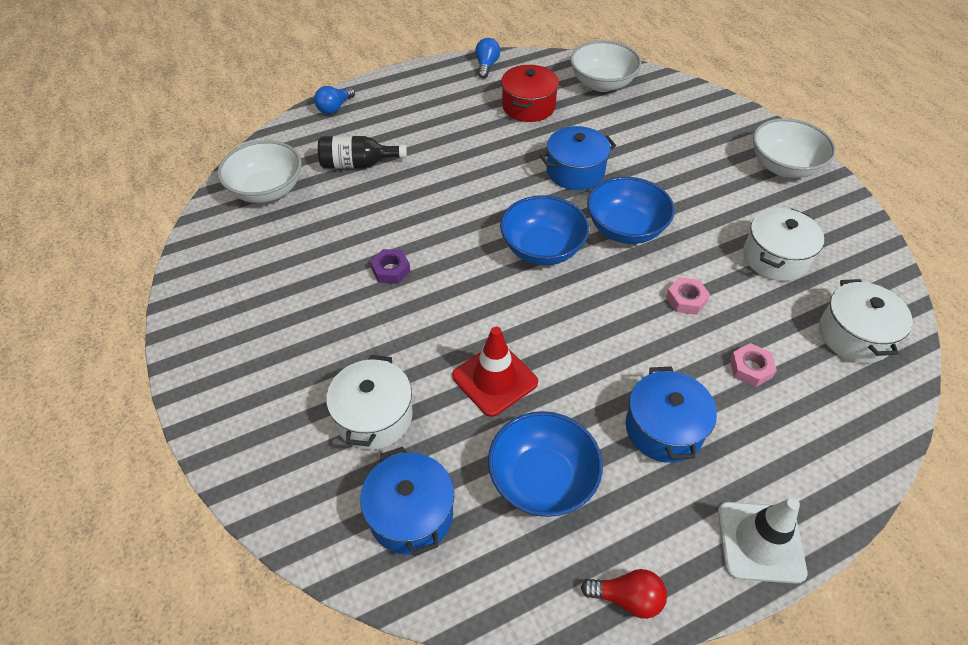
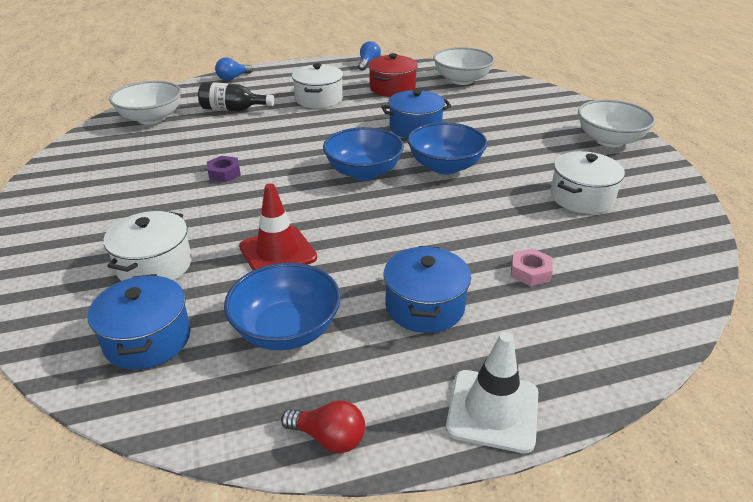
camera: 10 degrees right, 15 degrees down
(686, 299) = (483, 217): pink nut -> none
(854, 335) = (646, 259): white pot -> white pot (319, 99)

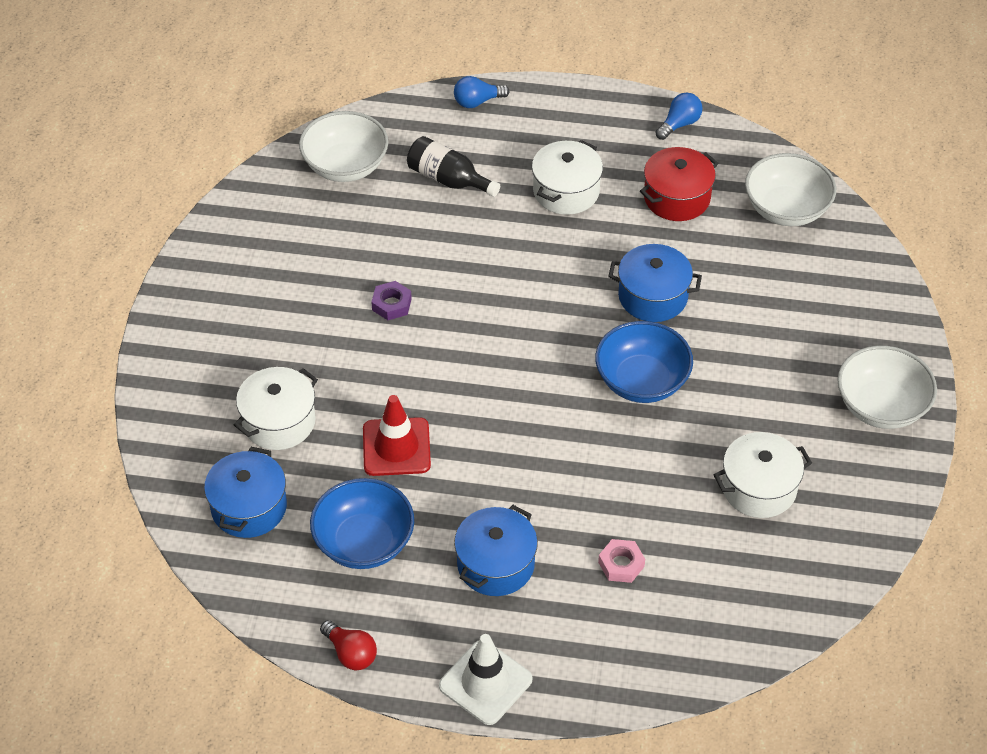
camera: 25 degrees right, 15 degrees up
(363, 172) = (543, 357): blue bowl -> none

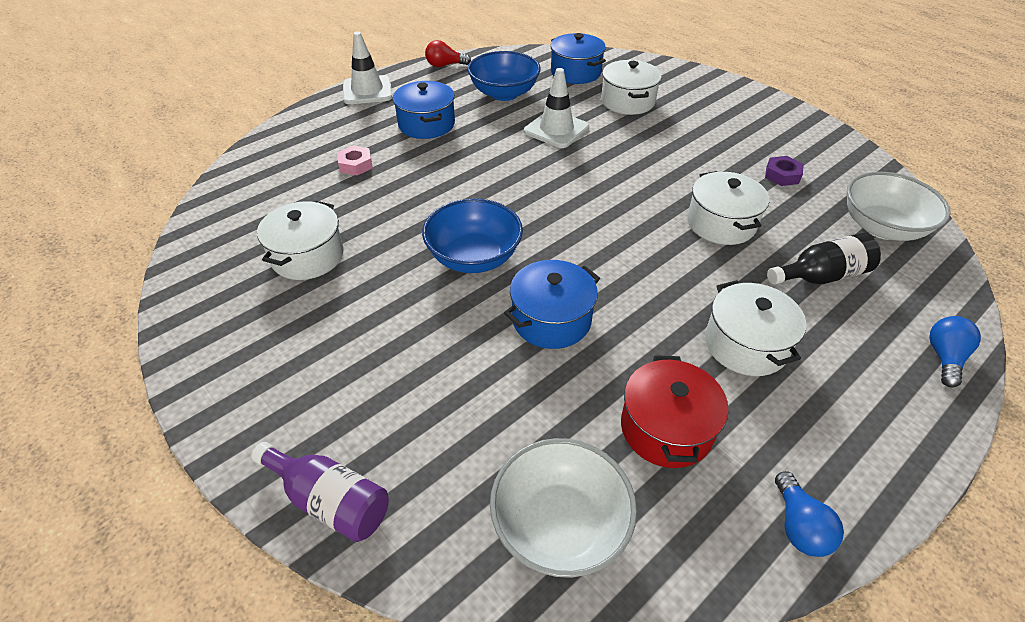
camera: 130 degrees right, 5 degrees down
(391, 304) = (688, 180): purple nut -> purple nut (782, 175)
(396, 447) = (556, 129): red traffic cone -> white traffic cone
(437, 257) = (721, 223): none -> white pot
(881, 406) = (254, 388): white bowl -> none
(888, 307) = (330, 501): none -> purple bottle

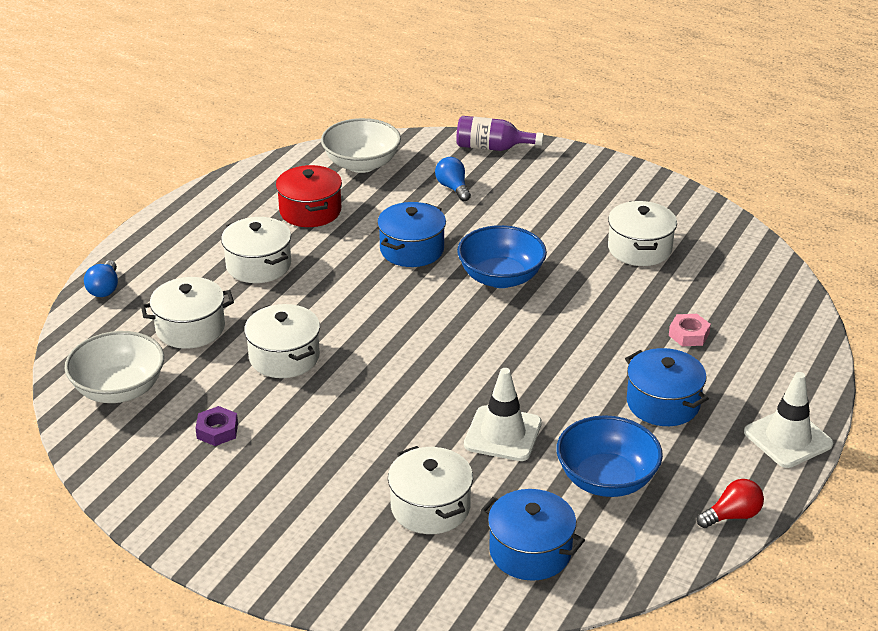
camera: 160 degrees right, 10 degrees down
(799, 526) = (227, 189): blue light bulb -> blue light bulb (453, 188)
(821, 276) = (190, 328): black bottle -> white pot

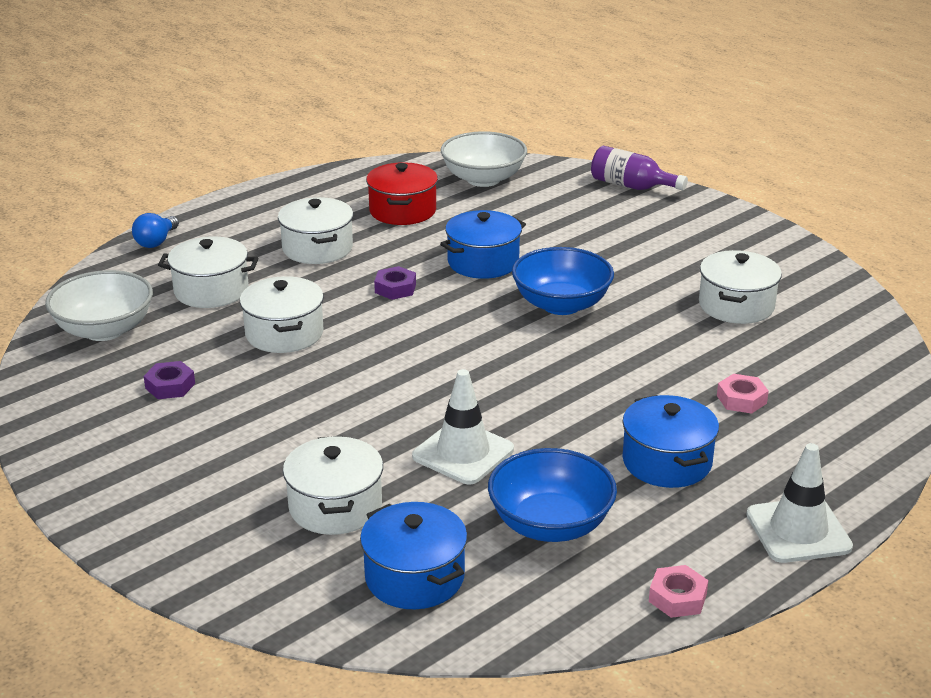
camera: 20 degrees right, 5 degrees down
(352, 291) = (395, 288): none -> purple nut
(453, 188) = (564, 215): blue light bulb -> none
(732, 516) = (677, 597): red light bulb -> pink nut

